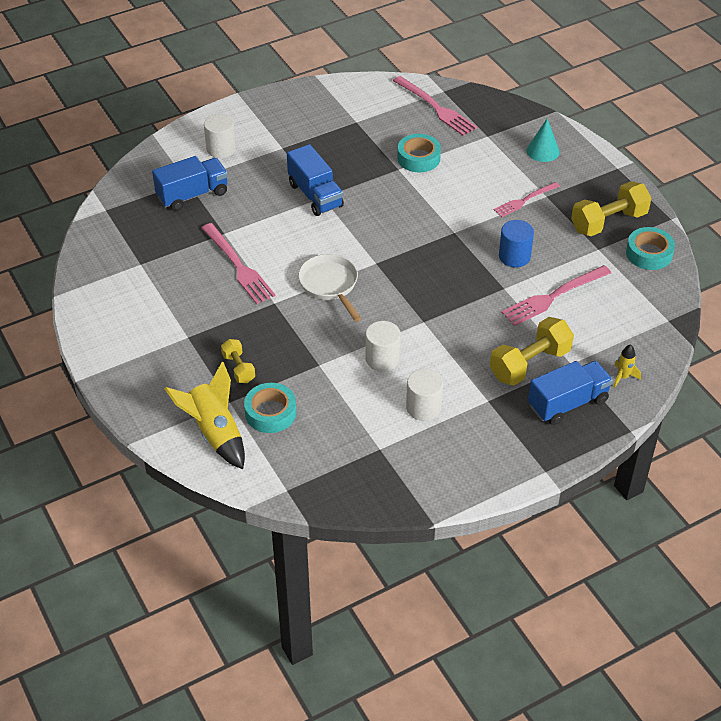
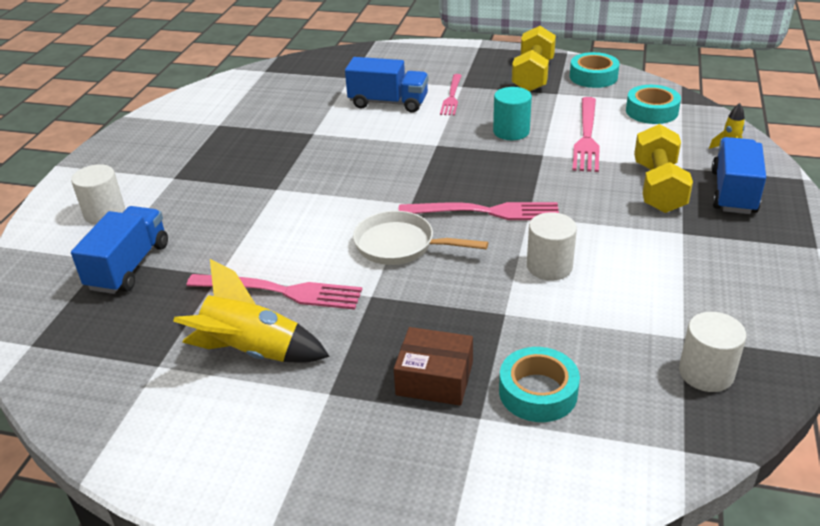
camera: 45 degrees left, 10 degrees down
(215, 433) = (519, 462): yellow rocket -> yellow rocket (252, 352)
(238, 368) = (434, 378): yellow dumbbell -> brown box
(315, 195) = (267, 191): blue truck -> blue truck (388, 103)
(418, 158) = (318, 118): turquoise tape -> turquoise tape (651, 111)
(423, 407) = (651, 276): white cylinder -> white cylinder (706, 373)
(436, 108) = (277, 82): pink fork -> pink fork (485, 212)
(514, 256) = (511, 131): blue cylinder -> turquoise cylinder
(543, 151) = (409, 64): turquoise cone -> none

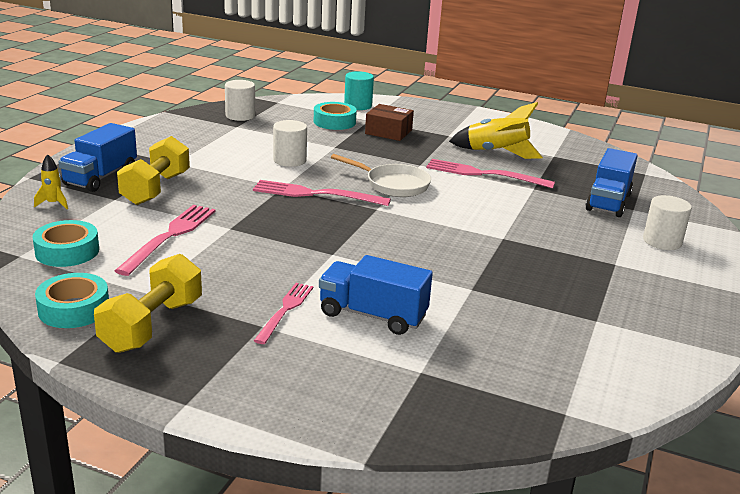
camera: 175 degrees left, 10 degrees down
(511, 131) = (243, 254): turquoise cylinder -> turquoise cylinder (358, 105)

